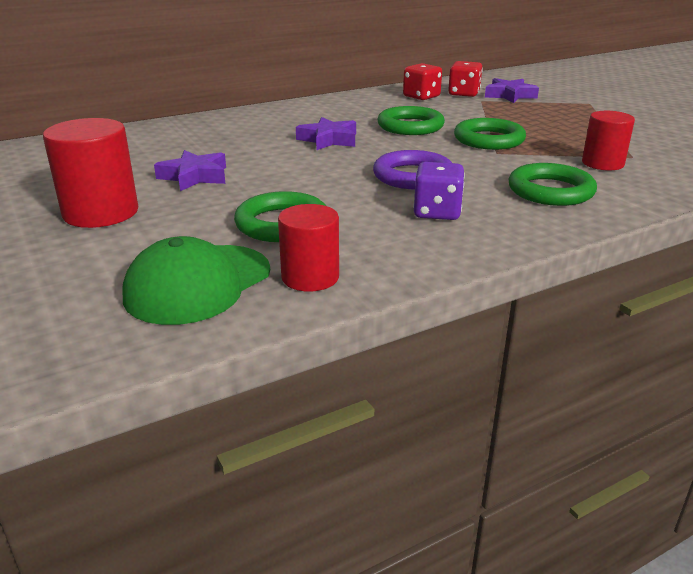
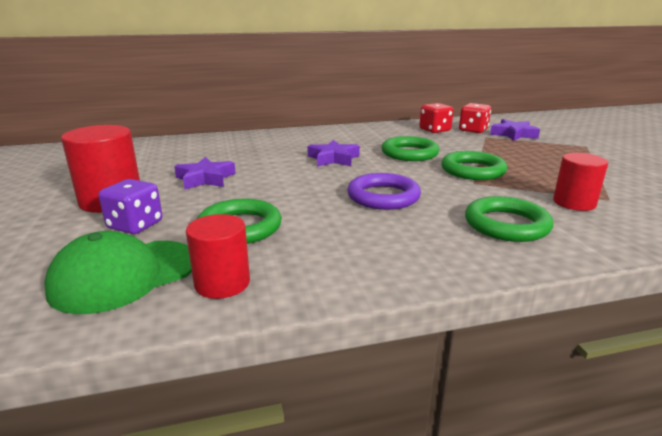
camera: 15 degrees right, 5 degrees down
(437, 212) = (383, 233): purple dice -> purple dice (135, 225)

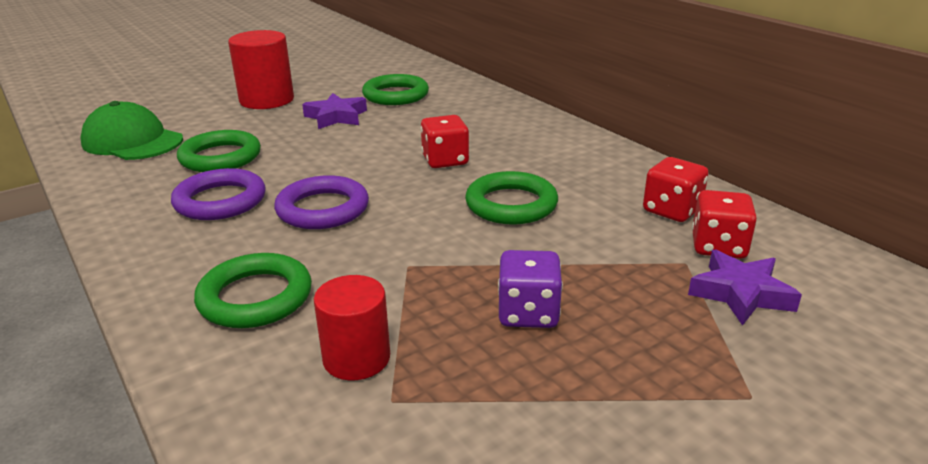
camera: 70 degrees right, 5 degrees up
(135, 225) = (218, 121): purple dice -> purple dice (528, 313)
(222, 283) = (117, 174): red cylinder -> none
(333, 159) = (445, 160): purple star -> red dice
(340, 231) = (220, 201): none -> purple ring
(473, 170) = (463, 261): green ring -> green ring (395, 95)

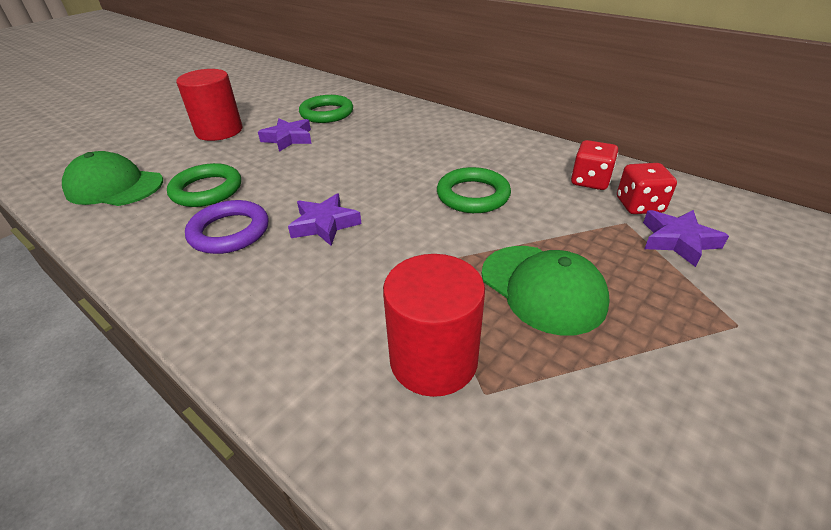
camera: 15 degrees left, 10 degrees up
(255, 297) = (313, 320): green ring -> none
(323, 209) = (324, 224): purple ring -> purple star
(356, 358) = (433, 360): red cylinder -> red cylinder, size x1.52
(445, 160) = (399, 165): red dice -> none
(528, 313) = (542, 288): purple dice -> green cap

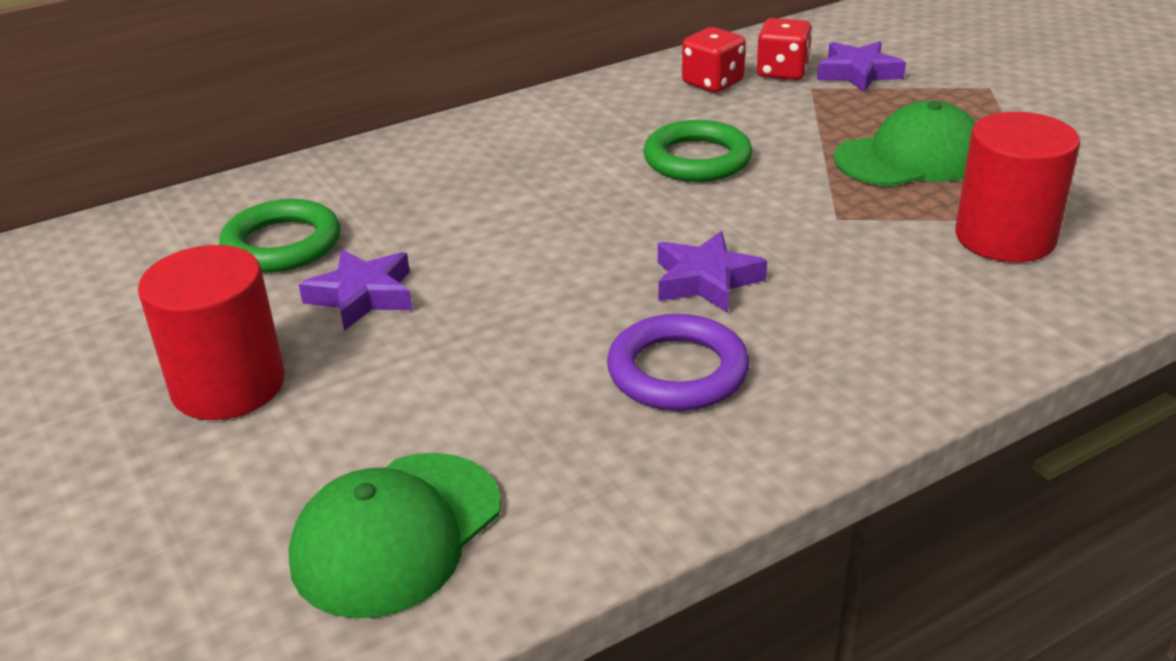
camera: 70 degrees left, 5 degrees down
(207, 190) = (510, 399): green ring -> none

